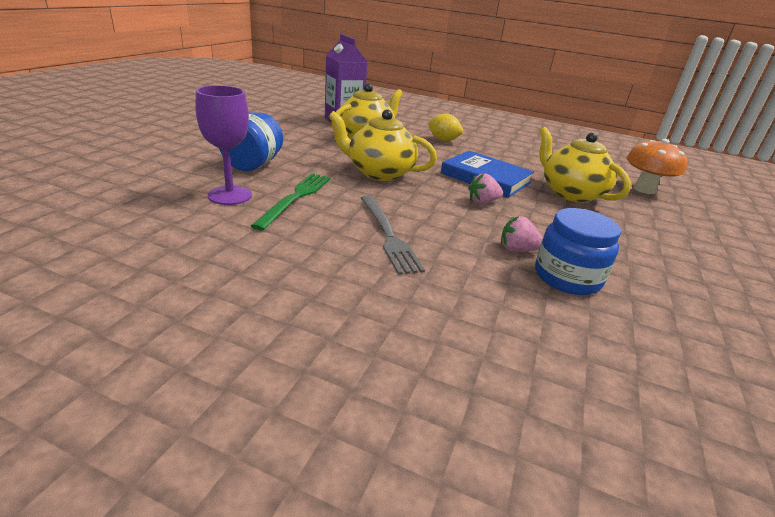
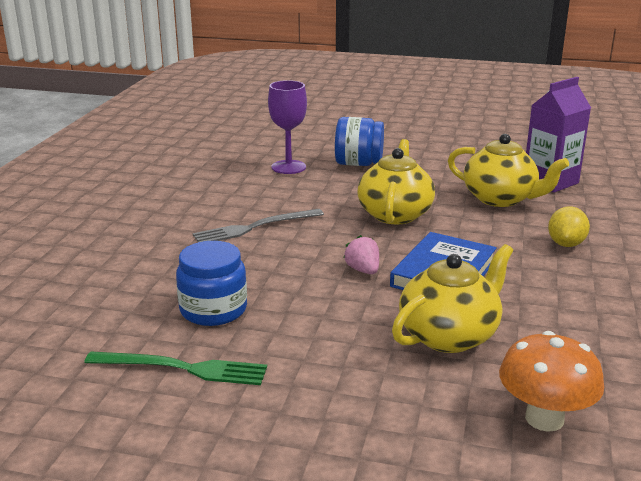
camera: 85 degrees right, 5 degrees down
(296, 198) = (302, 187): green fork -> green fork (182, 368)
(517, 250) = (257, 286): pink strawberry -> none

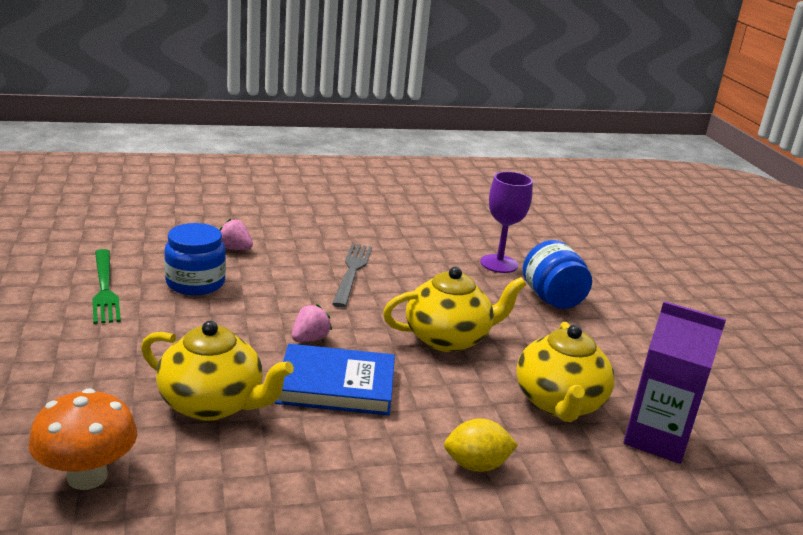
camera: 60 degrees right, 0 degrees up
(154, 275) = (235, 249): none -> pink strawberry
(255, 227) = (352, 272): grey fork -> grey fork turned 60 degrees clockwise

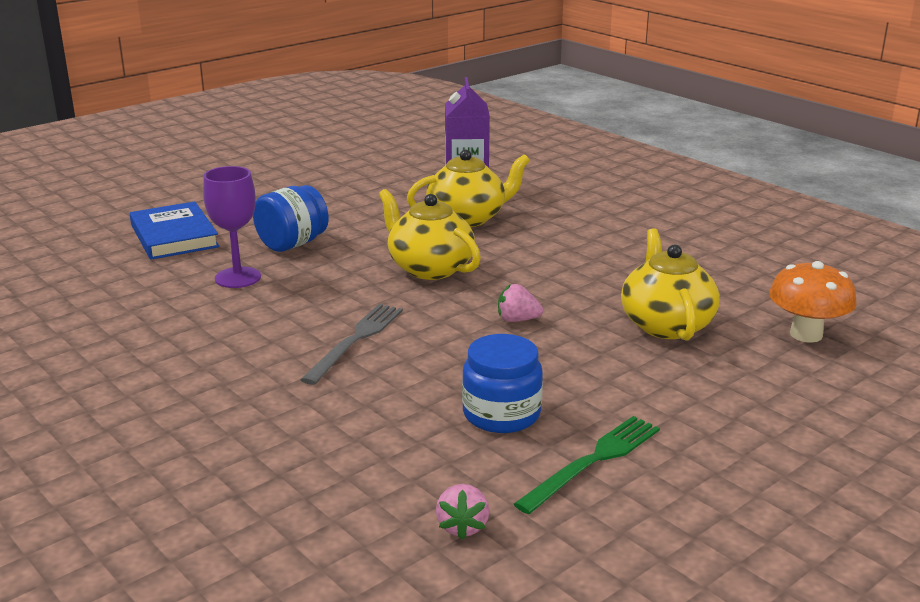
camera: 115 degrees left, 0 degrees up
(235, 249) = (385, 426): pink strawberry -> pink strawberry (462, 526)
(336, 385) = (567, 290): blue book -> blue book (174, 236)
(352, 272) = (355, 340): grey fork -> grey fork turned 135 degrees clockwise
(476, 465) = (579, 229): yellow lemon -> none

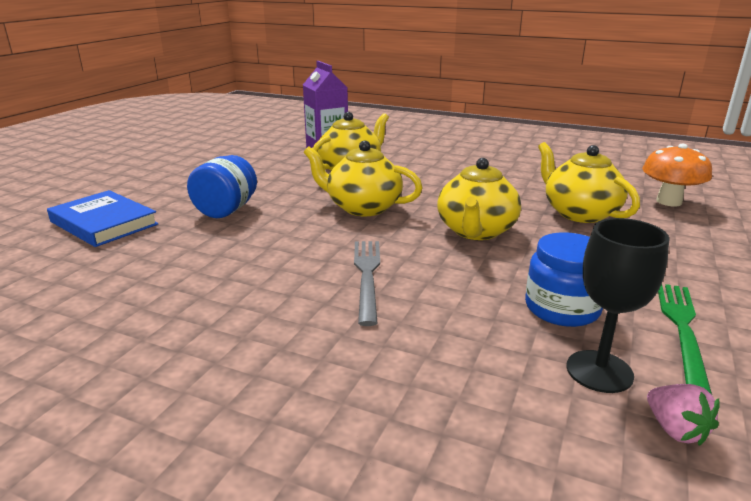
camera: 25 degrees left, 0 degrees up
(238, 278) = (201, 246): purple goblet -> none
(461, 471) = (599, 371): none -> black goblet
(517, 320) = (476, 231): pink strawberry -> yellow teapot

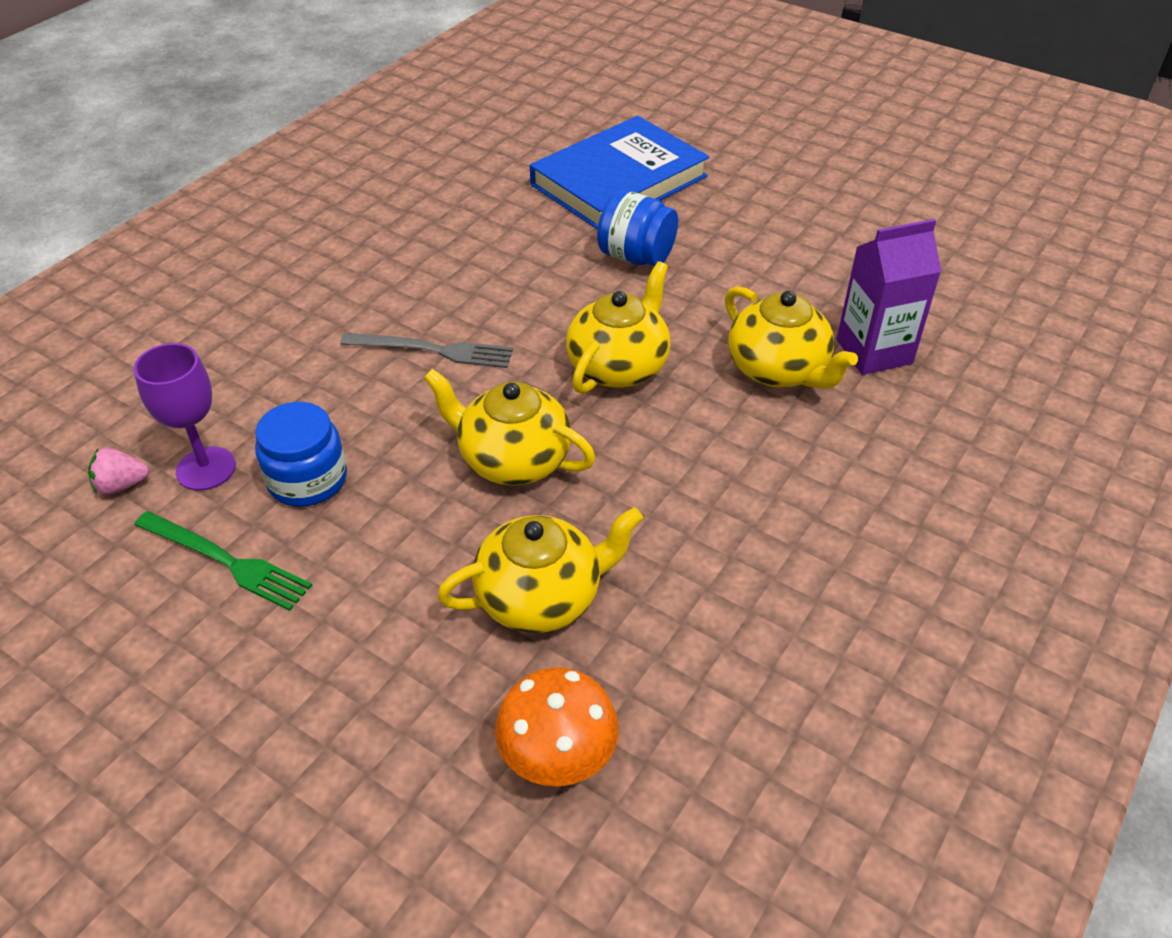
camera: 100 degrees right, 20 degrees up
(104, 223) = (619, 181): blue book -> blue book, size x1.51
(599, 371) = (206, 469): black goblet -> purple goblet

